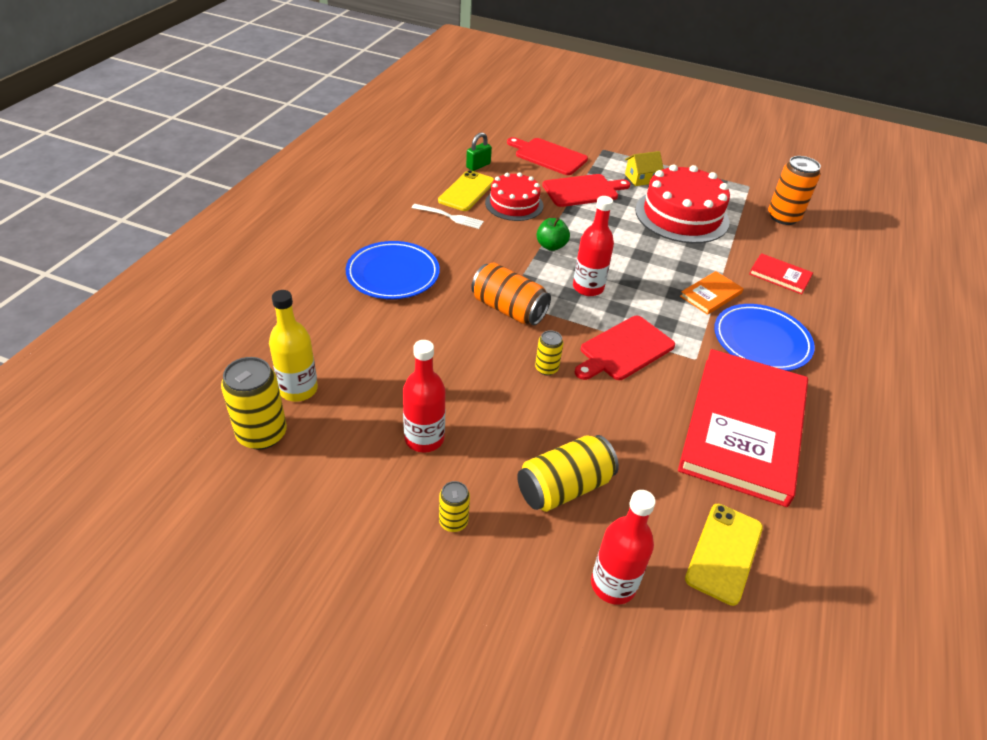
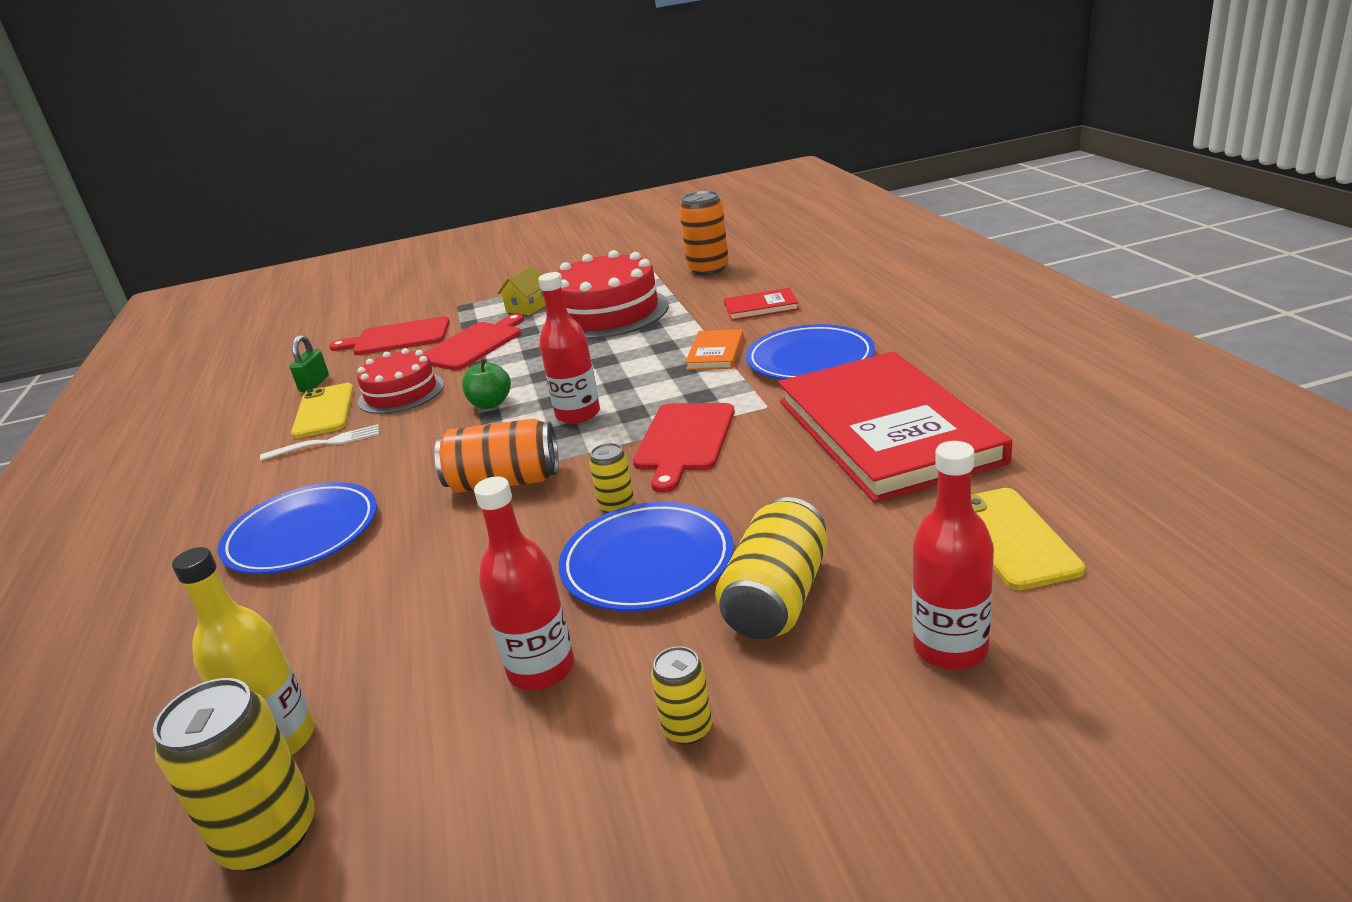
camera: 30 degrees left, 15 degrees down
(526, 416) = (647, 562): none -> blue plate

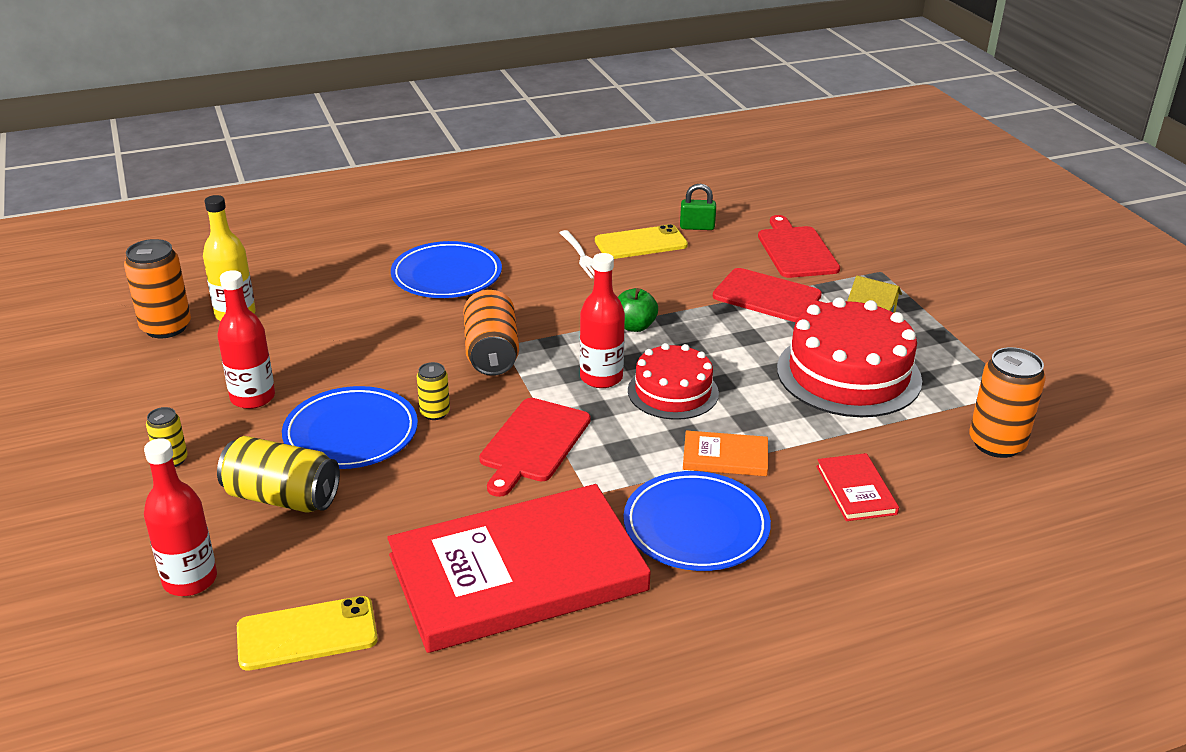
camera: 80 degrees right, 5 degrees up
(269, 836) = (166, 327): yellow can -> orange can
(401, 393) = (668, 275): red cake -> red cake (673, 392)
(684, 440) = (533, 443): red cutting board -> red cutting board turned 75 degrees counterclockwise

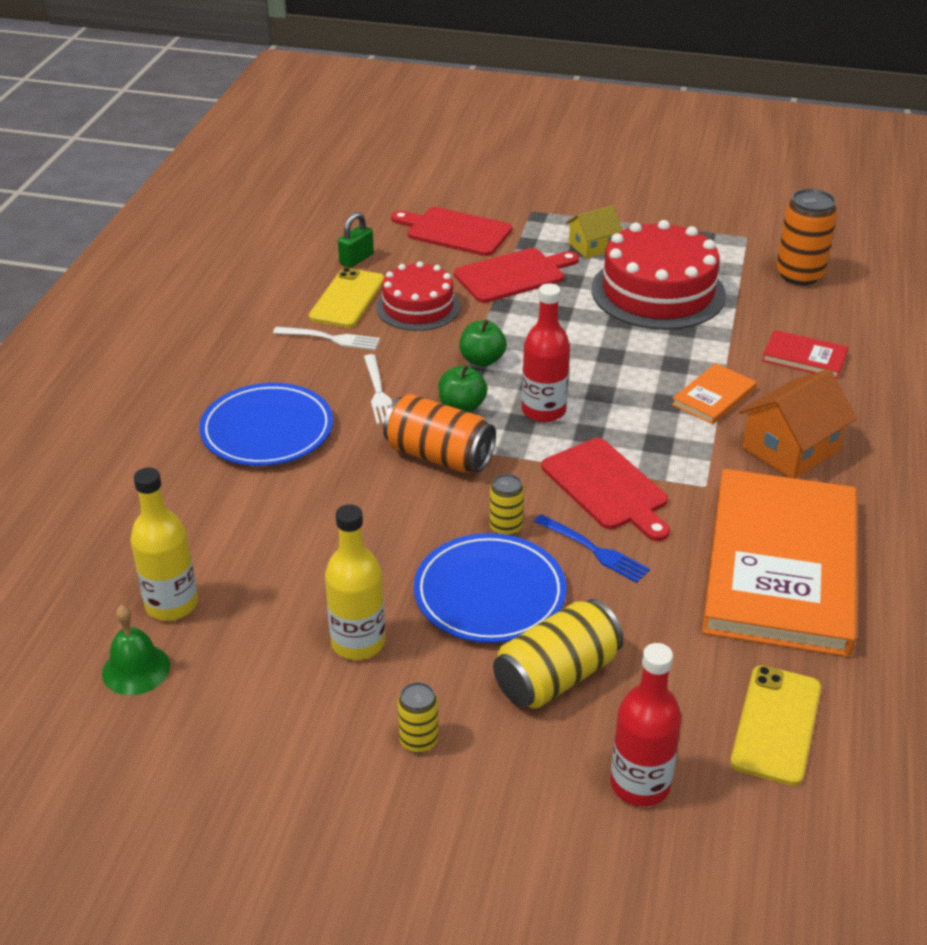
camera: 55 degrees left, 5 degrees up
(166, 327) = (136, 669): orange can -> green bell
(253, 398) = (358, 642): red bottle -> yellow bottle
(446, 464) = (594, 550): none -> blue fork
(517, 573) = (780, 566): red book -> orange book
(540, 299) = (378, 392): none -> white fork
(563, 340) = (462, 407): none -> green apple
(673, 392) = (601, 383): red cake -> red cake (418, 307)
(696, 526) = (790, 449): blue plate -> orange house

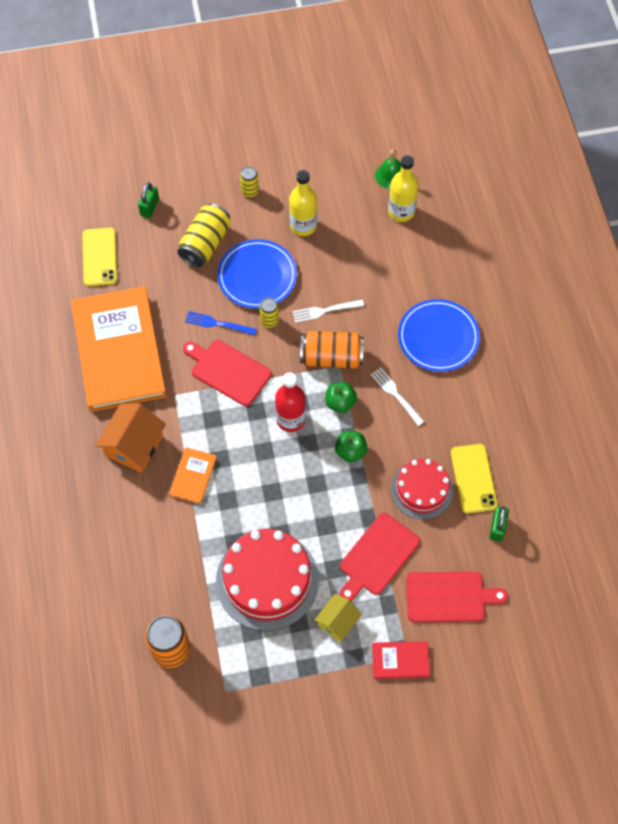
camera: 155 degrees right, 25 degrees up
(330, 338) = (456, 432): white fork -> white fork (325, 311)
(640, 784) = (149, 207): red bottle -> green padlock
(804, 357) = (145, 544): red book -> red book (400, 660)

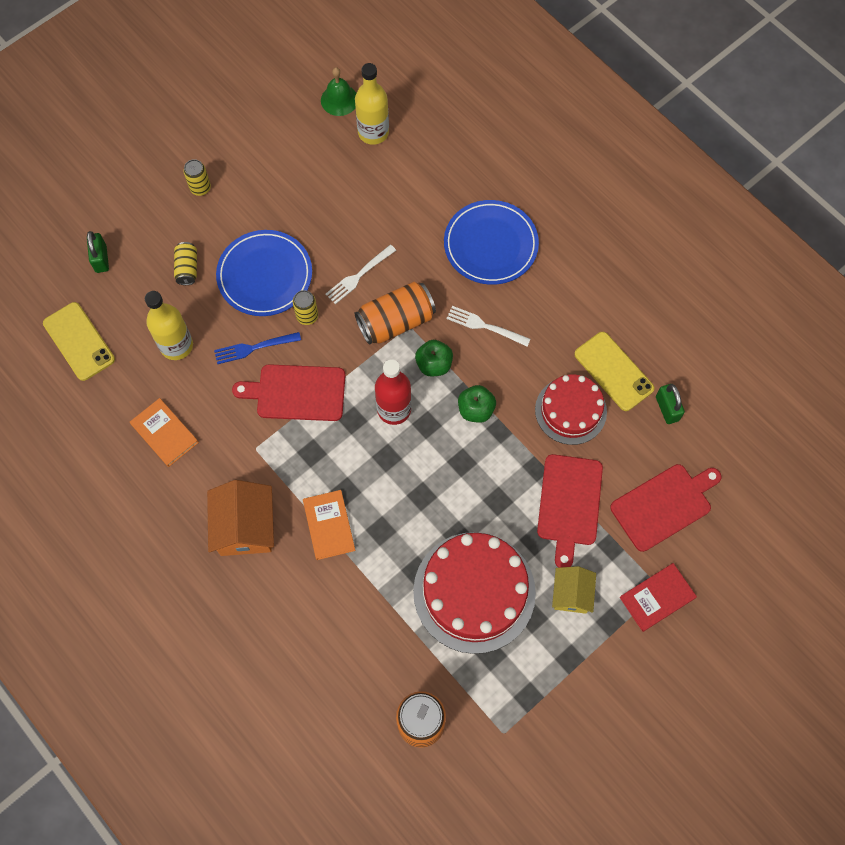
camera: 30 degrees left, 5 degrees up
(119, 351) = (164, 433): orange book -> orange book, size x0.41
(205, 244) = (187, 268): yellow can -> yellow can, size x0.54
(303, 226) = (280, 197): yellow bottle -> yellow bottle (176, 345)

